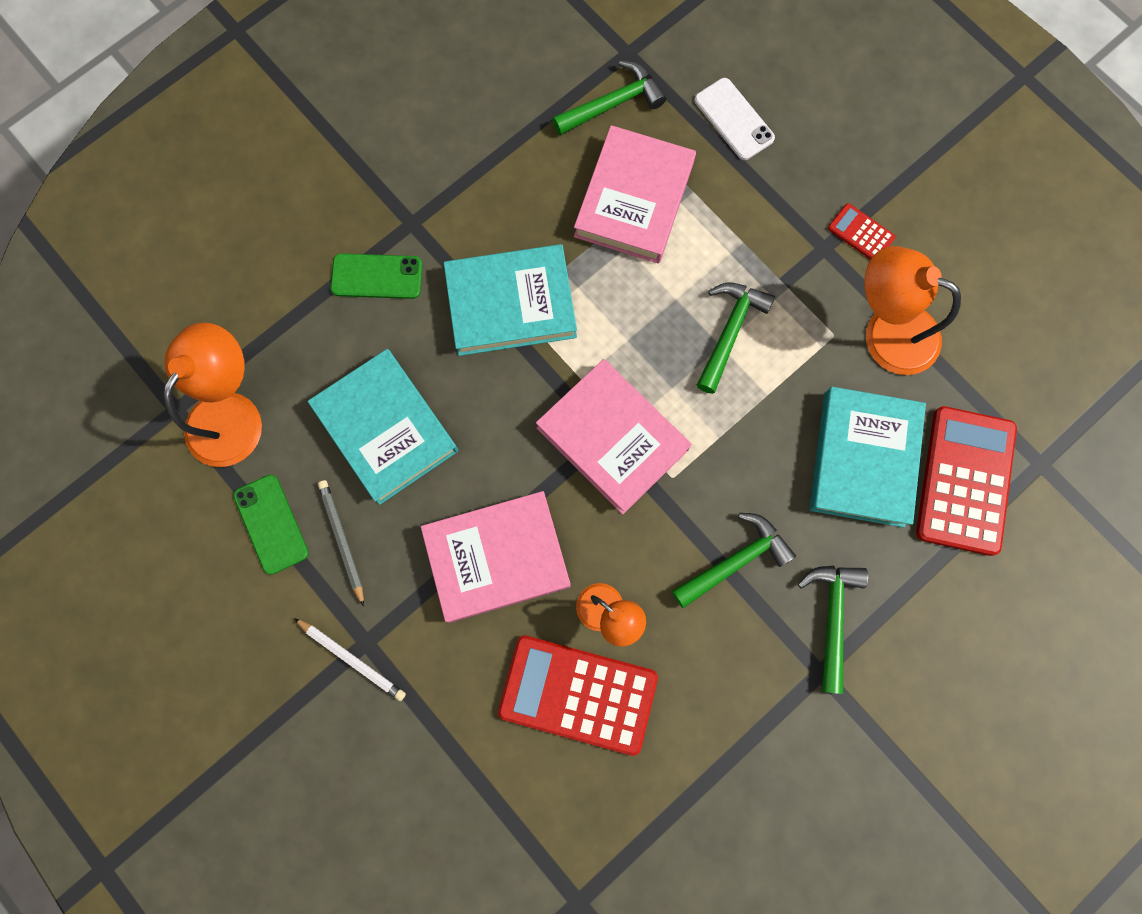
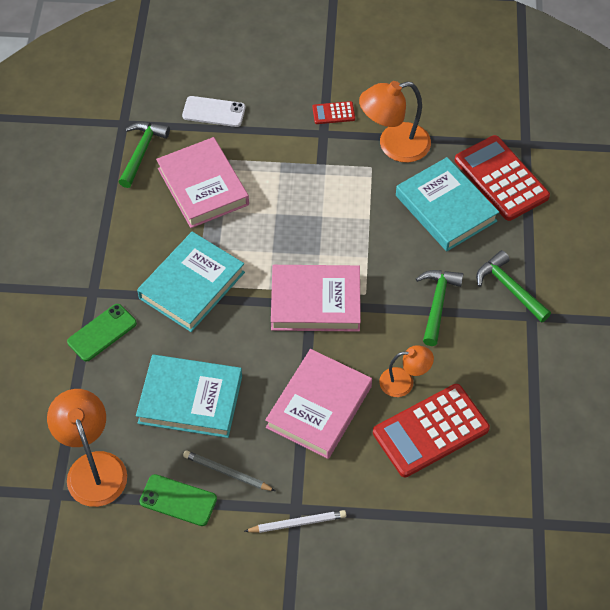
camera: 45 degrees left, 20 degrees down
(729, 331) = (319, 206): green hammer -> none

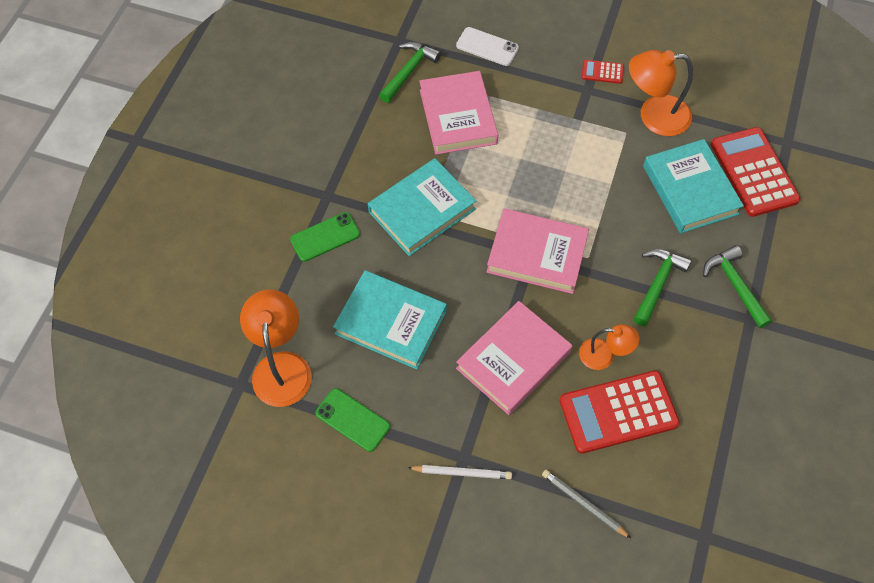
camera: 15 degrees right, 5 degrees up
(227, 472) = (406, 404): grey pencil -> grey pencil (583, 504)

